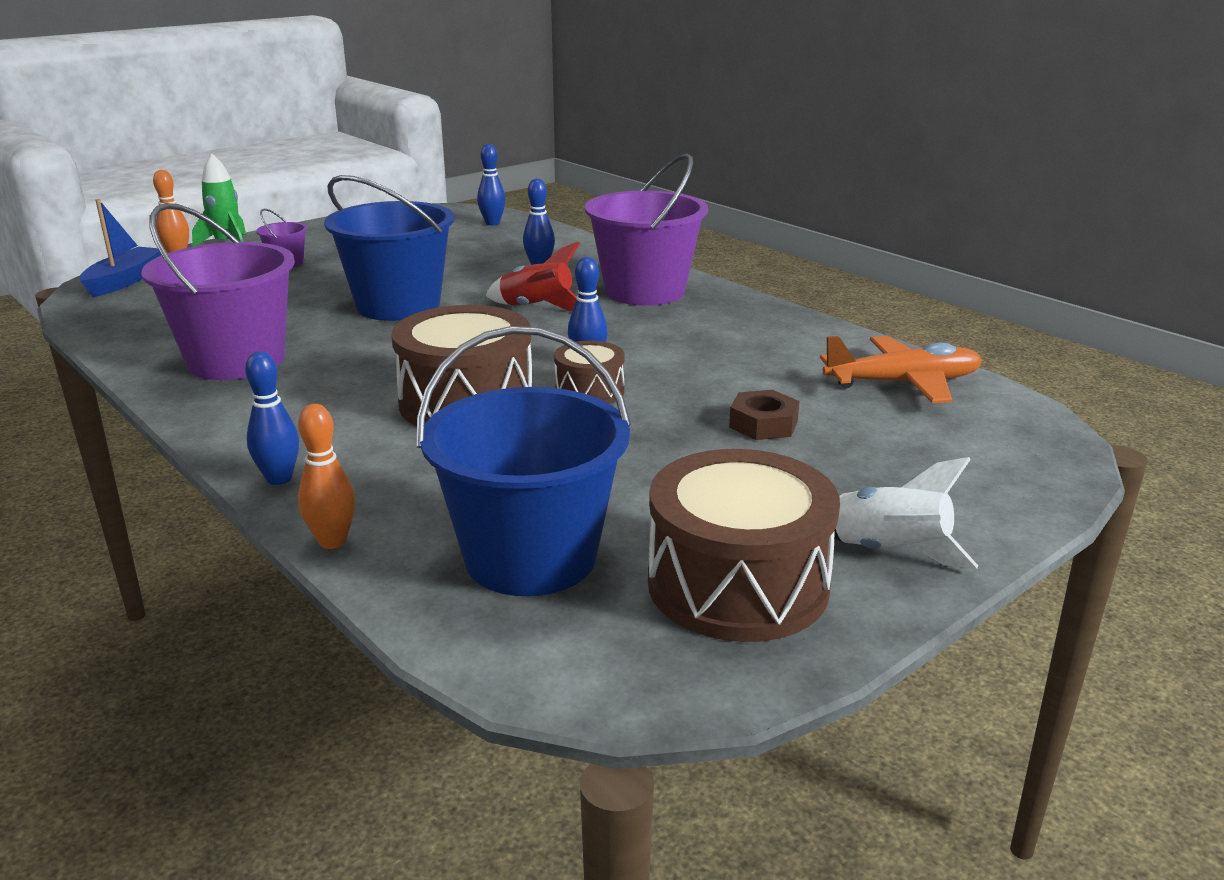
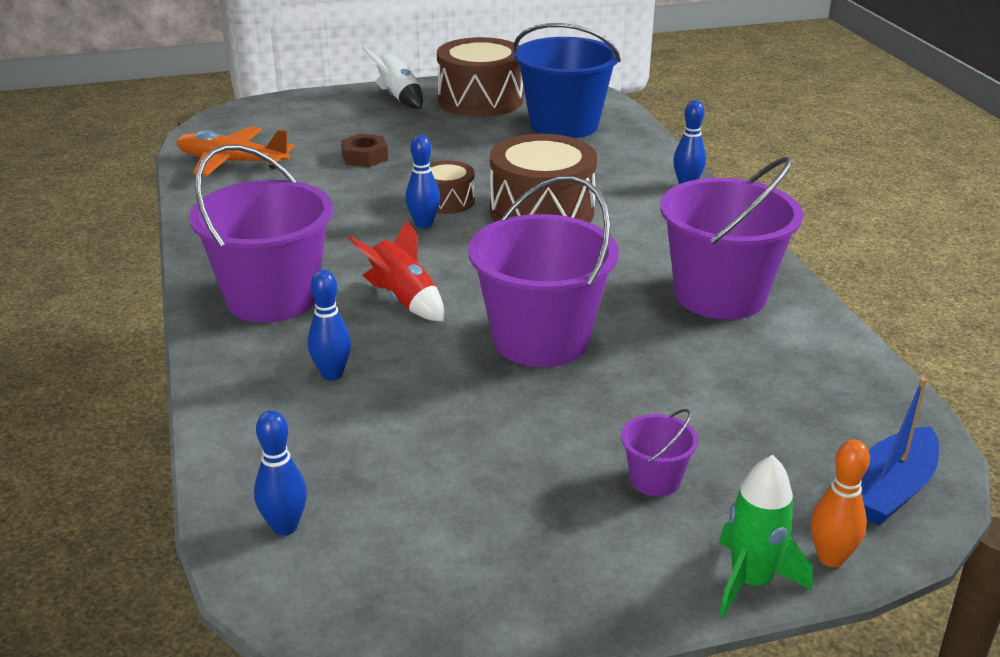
camera: 155 degrees left, 5 degrees up
(332, 541) = (660, 149): orange bowling pin -> none
(398, 305) = (540, 339): blue bucket -> purple bucket

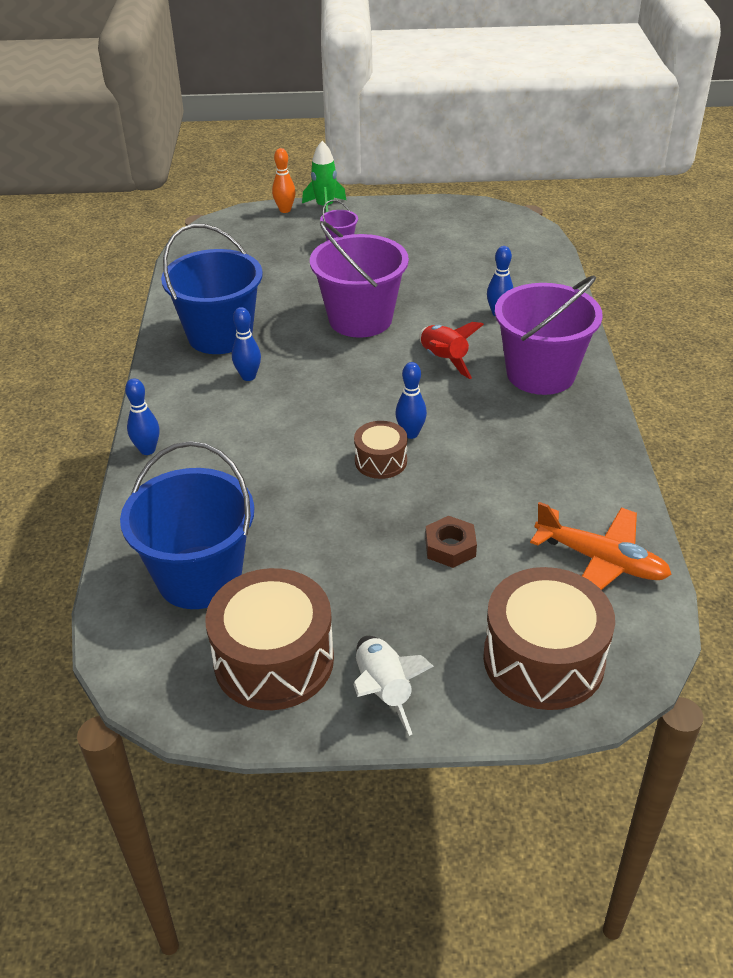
camera: 165 degrees left, 10 degrees up
(285, 527) = (524, 245): blue bowling pin -> blue bowling pin (248, 376)
(542, 211) = (300, 435): brown drum -> brown drum (543, 659)
(719, 295) = (220, 335): purple bucket -> blue bucket
(890, 490) = (233, 227): blue boat -> none

